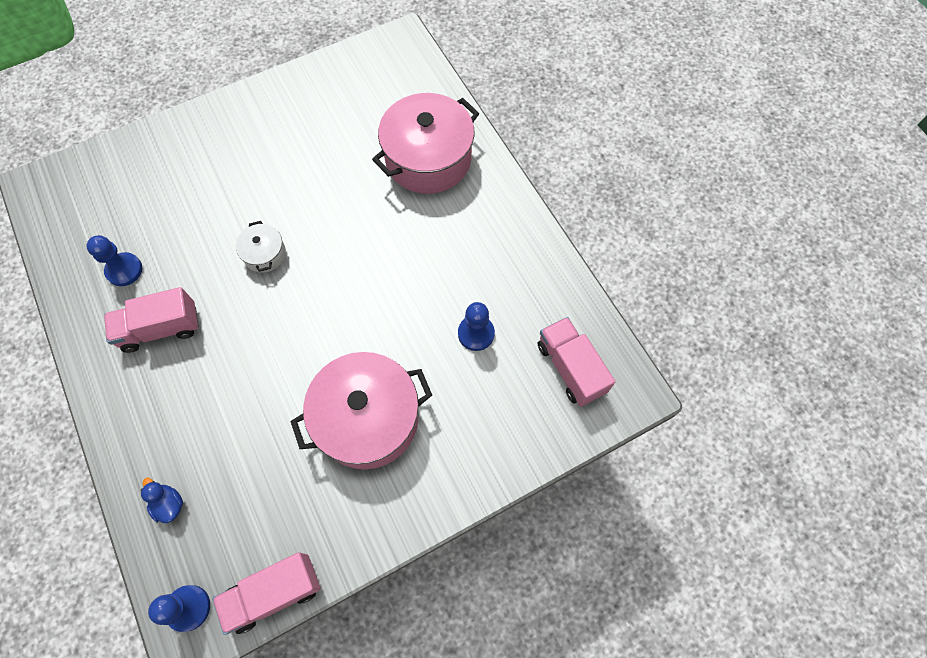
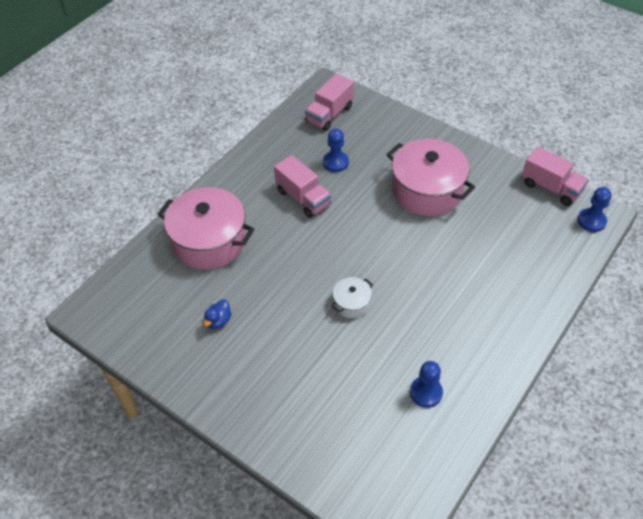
camera: 115 degrees left, 15 degrees down
(161, 328) = (452, 336): pink truck -> pink truck (303, 198)
(169, 504) = (552, 261): blue duck -> blue duck (218, 321)

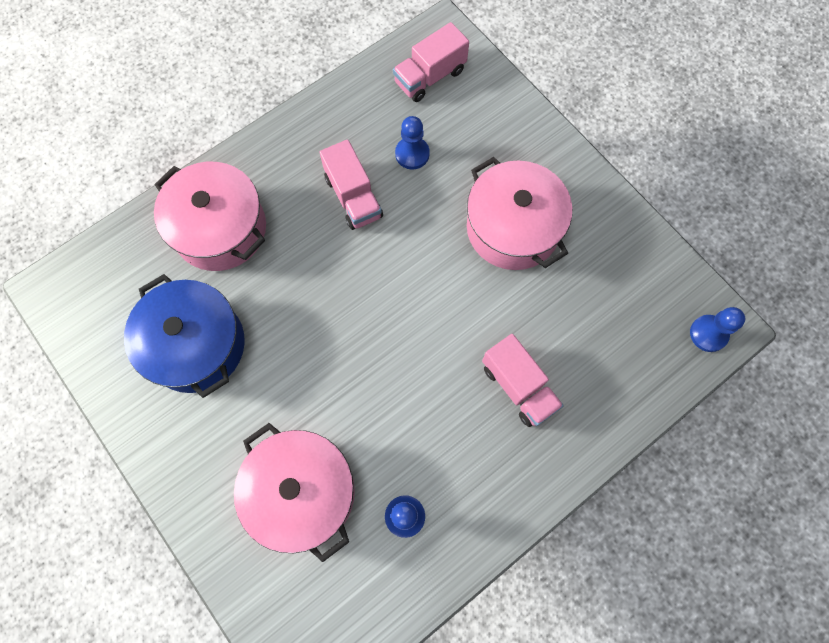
camera: 15 degrees right, 20 degrees up
(218, 321) = (196, 345): blue duck -> blue pot
(340, 398) = (302, 492): none -> pink pot
(352, 303) = (360, 367): white pot -> none
(551, 188) = (676, 268): pink truck -> pink truck (518, 386)

